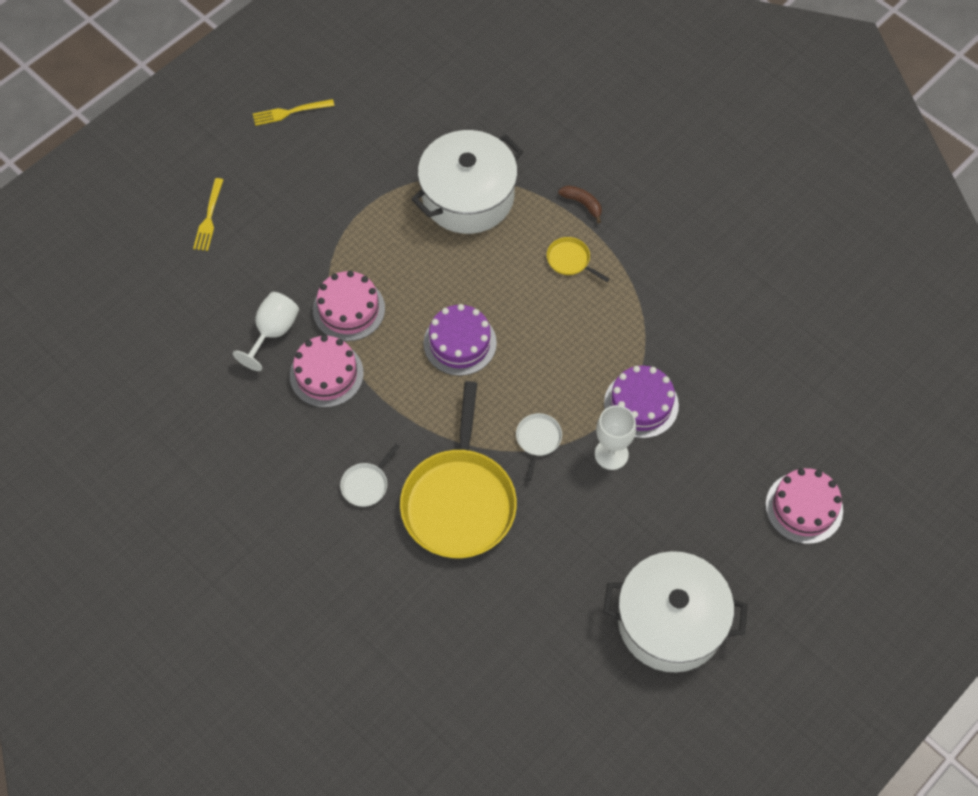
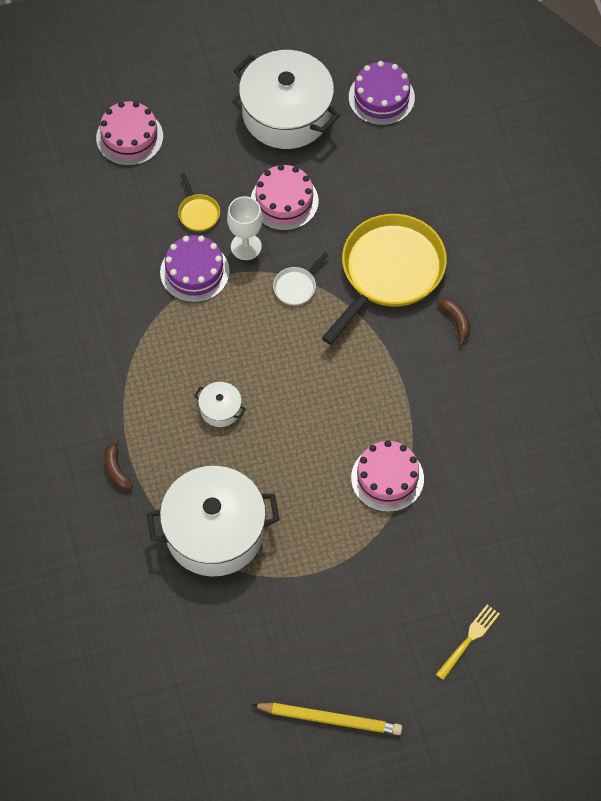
camera: 150 degrees left, 0 degrees up
(273, 332) = (466, 492): white goblet -> none
(290, 112) = (330, 719): yellow fork -> yellow pencil
(326, 374) = (439, 429): pink cake -> pink cake (284, 201)
(366, 485) = (456, 321): white pan -> brown banana
(460, 343) = (309, 398): purple cake -> purple cake (381, 97)
(530, 294) = (220, 409): none -> white pot
(570, 260) = (165, 422): yellow pan -> yellow pan (198, 213)

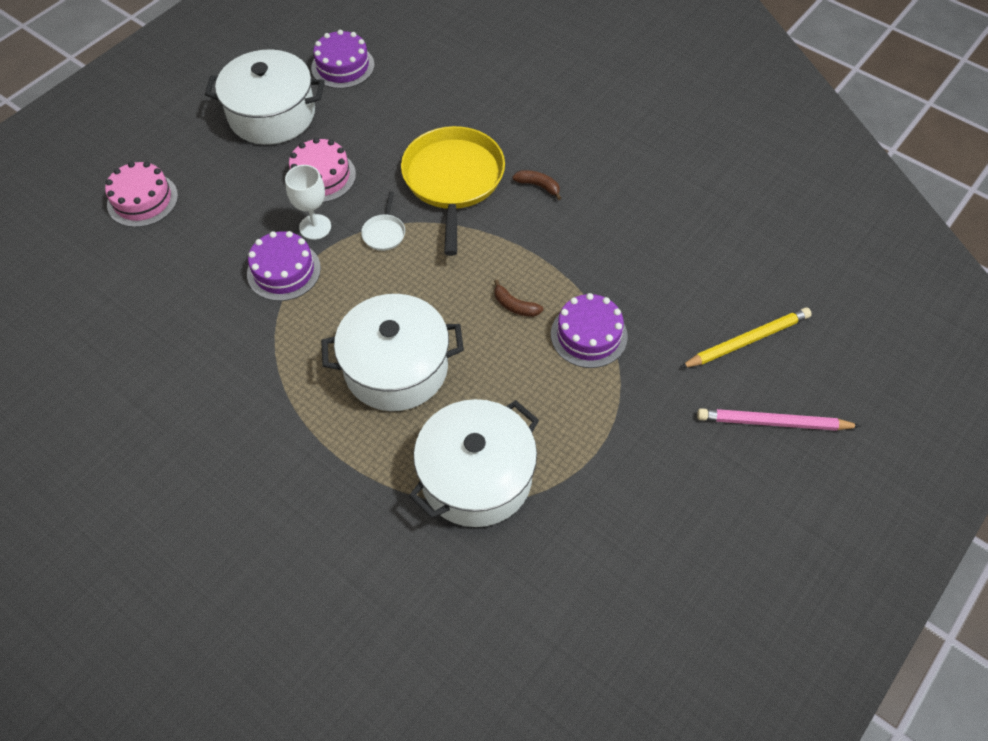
camera: 35 degrees left, 5 degrees down
(116, 469) = (338, 480): brown banana -> brown banana (515, 306)
(198, 213) = (251, 224): yellow pan -> none
(220, 409) = (396, 368): white pot -> white pot, size x2.35
(330, 719) = (723, 576): yellow pencil -> yellow pencil (747, 340)
(387, 478) = (589, 335): pink cake -> purple cake
(469, 640) = (773, 422): yellow fork -> pink pencil

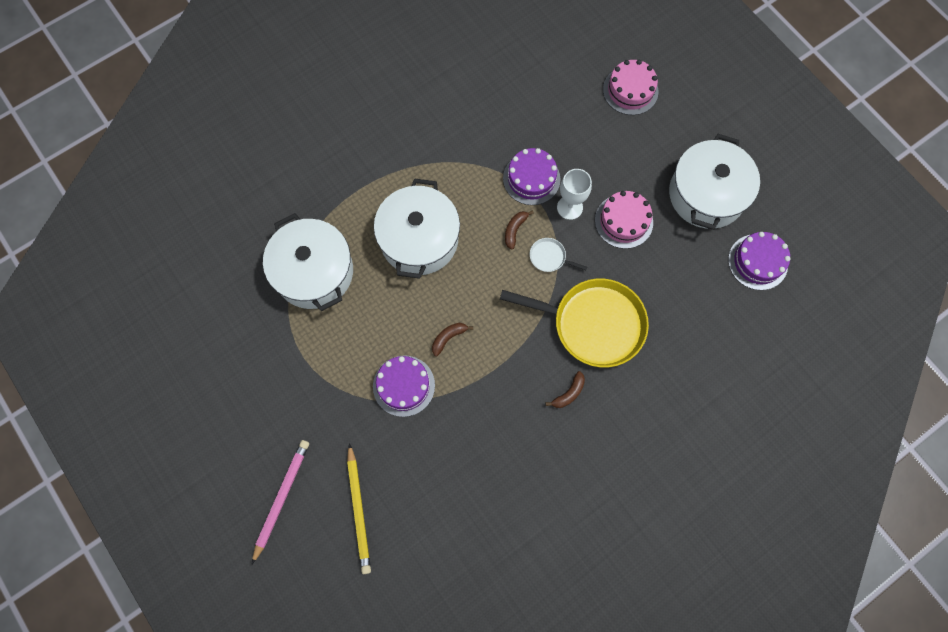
camera: 105 degrees right, 15 degrees up
(357, 272) = (514, 230): none -> brown banana

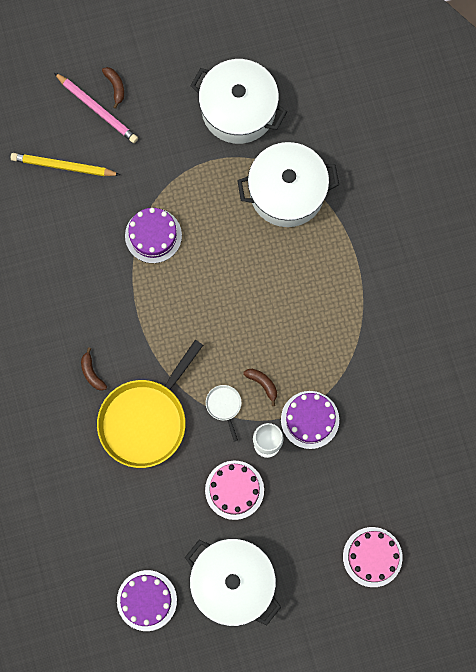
camera: 110 degrees right, 5 degrees up
(419, 239) = (285, 294): white pot -> white pot (238, 109)
(448, 338) = (181, 287): brown banana -> brown banana (115, 87)
(549, 257) = (224, 405): white pan -> white pan turned 60 degrees counterclockwise

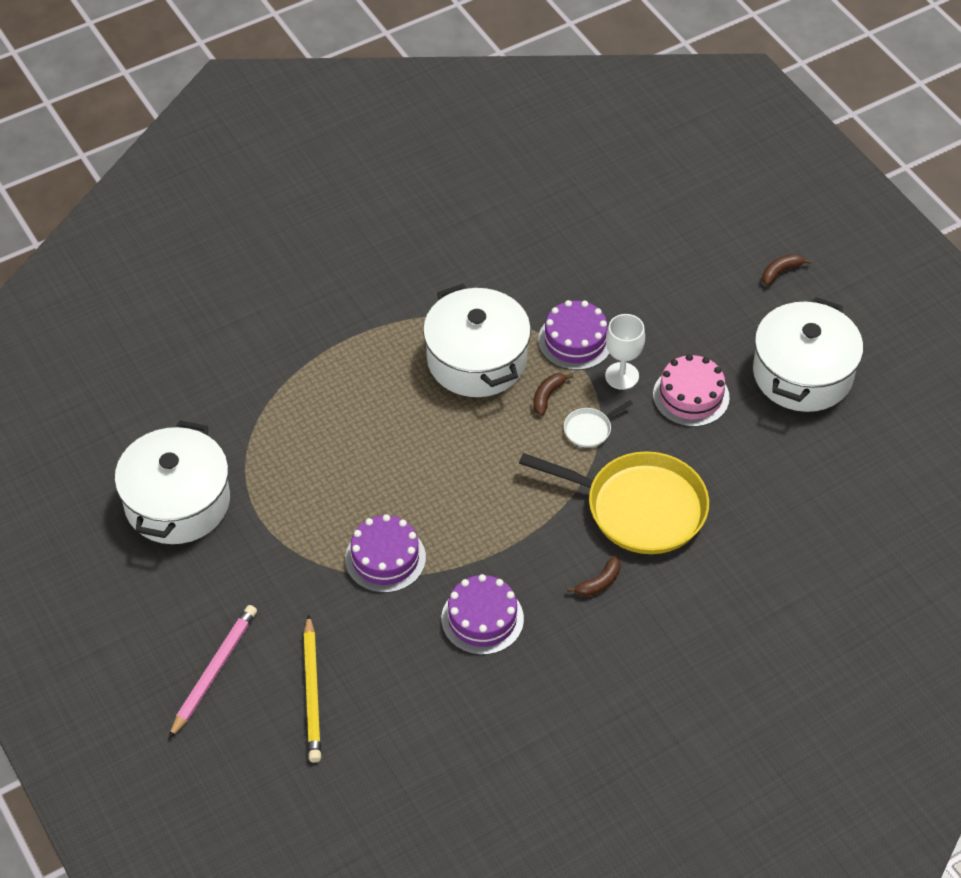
camera: 105 degrees left, 25 degrees down
(115, 87) = (174, 657): brown banana -> brown banana (780, 272)
(146, 600) = (863, 454): purple cake -> purple cake (482, 619)
(287, 192) = (283, 424): white pot -> white pot (477, 359)
(372, 557) = (714, 251): pink cake -> none

